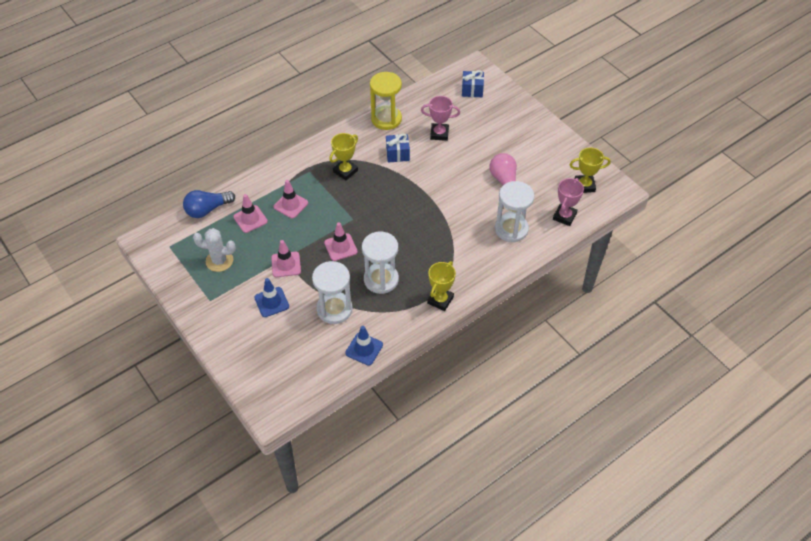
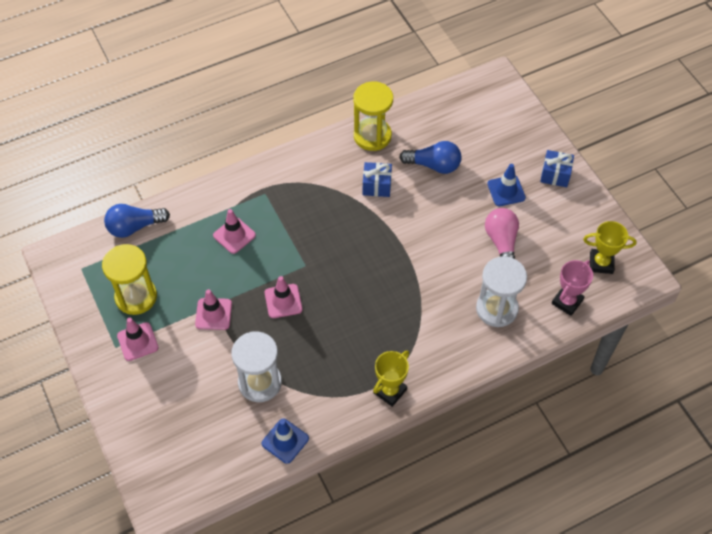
camera: 10 degrees right, 5 degrees up
(219, 261) = (136, 297): white cactus -> yellow hourglass
(250, 219) = (182, 247): pink traffic cone -> pink traffic cone (137, 341)
(271, 302) = (187, 361): blue traffic cone -> blue traffic cone (506, 191)
(345, 171) = (308, 199): yellow trophy -> none
(381, 279) = (323, 352): white hourglass -> none
(439, 134) = (433, 165): pink trophy -> blue light bulb
(472, 90) = (486, 111): blue gift -> blue gift (555, 175)

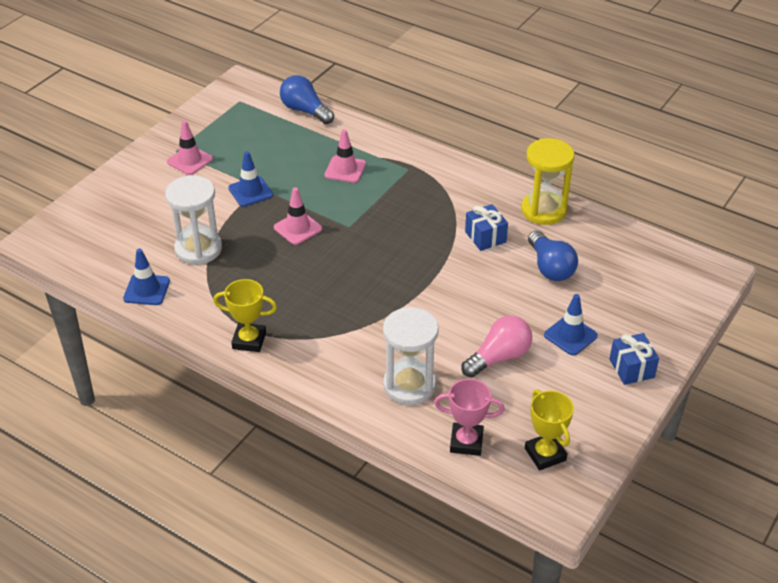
camera: 60 degrees right, 15 degrees down
(136, 297) = (234, 141): yellow hourglass -> none
(213, 314) = (250, 191): pink traffic cone -> blue traffic cone

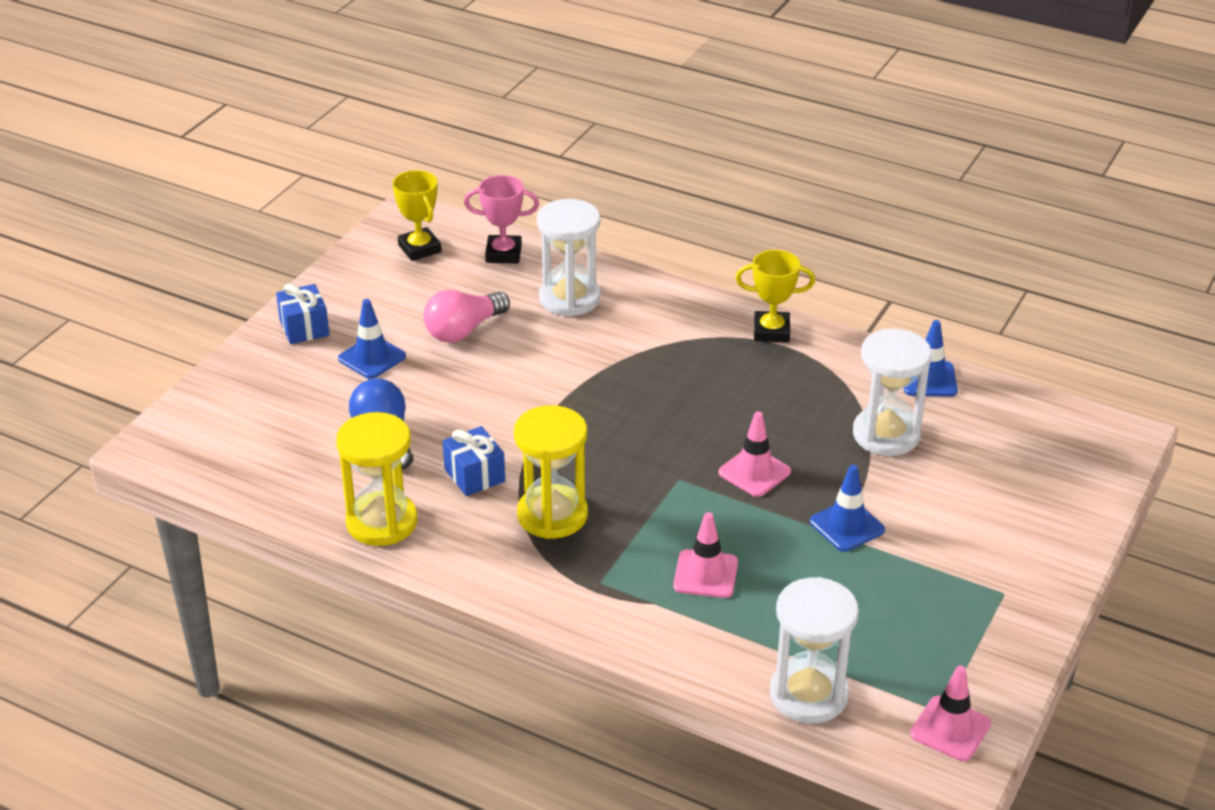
camera: 175 degrees right, 5 degrees down
(190, 160) = (970, 575): pink traffic cone -> pink traffic cone (950, 729)
(305, 111) = (808, 694): blue light bulb -> white hourglass
(434, 208) = (552, 515): none -> yellow hourglass

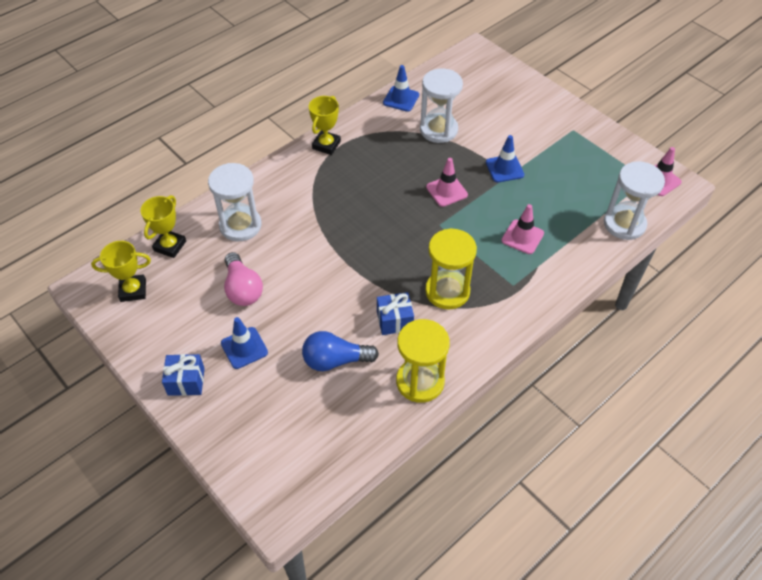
camera: 70 degrees left, 15 degrees up
(503, 254) = (170, 246): pink trophy -> yellow trophy

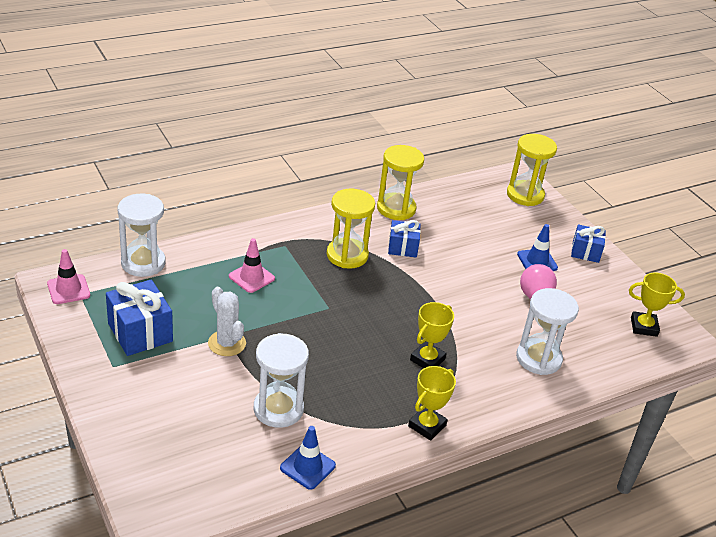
camera: 170 degrees left, 15 degrees down
(170, 246) = (613, 357): yellow trophy -> yellow trophy (427, 359)
(263, 467) = (525, 195): none -> yellow hourglass
(335, 360) = (460, 236): blue light bulb -> none
(446, 191) = (305, 337): pink traffic cone -> none
(504, 169) = (227, 343): blue traffic cone -> white cactus
(575, 159) = (140, 332): none -> blue gift

